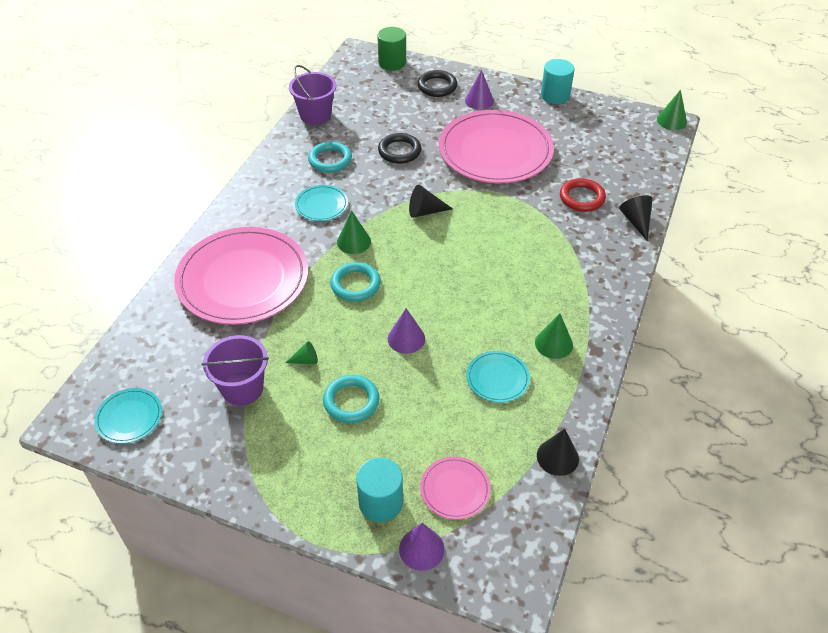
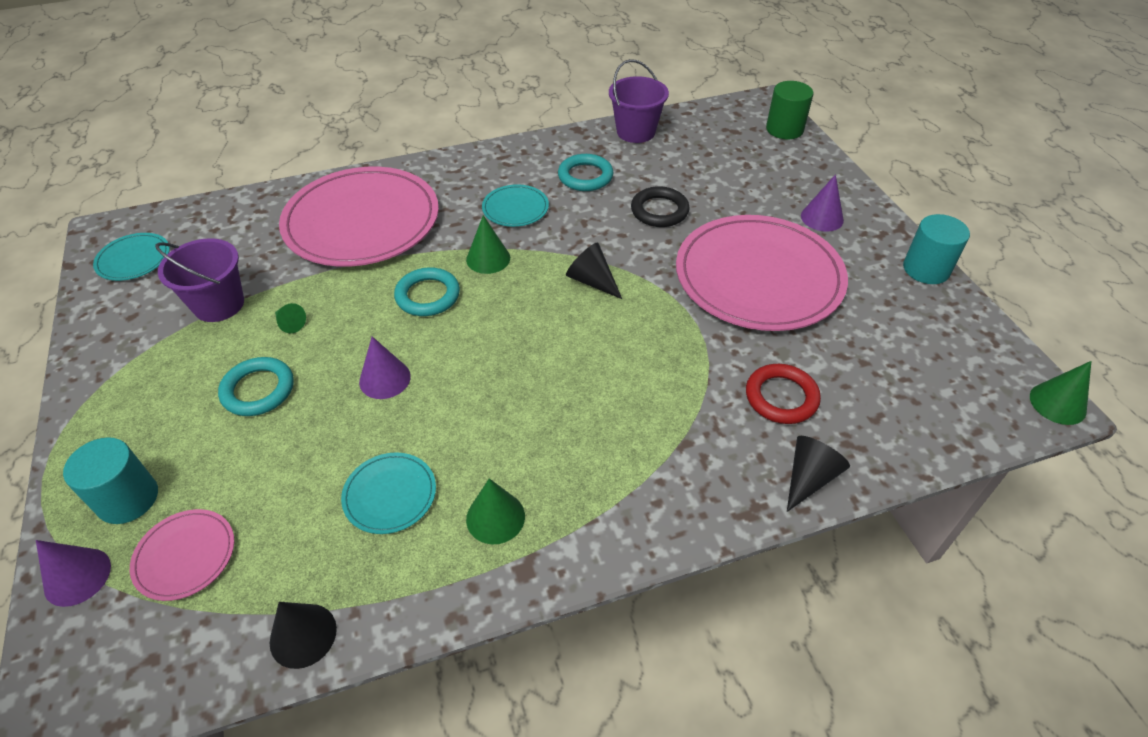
camera: 50 degrees right, 0 degrees up
(437, 86) = (796, 177): black ring -> none

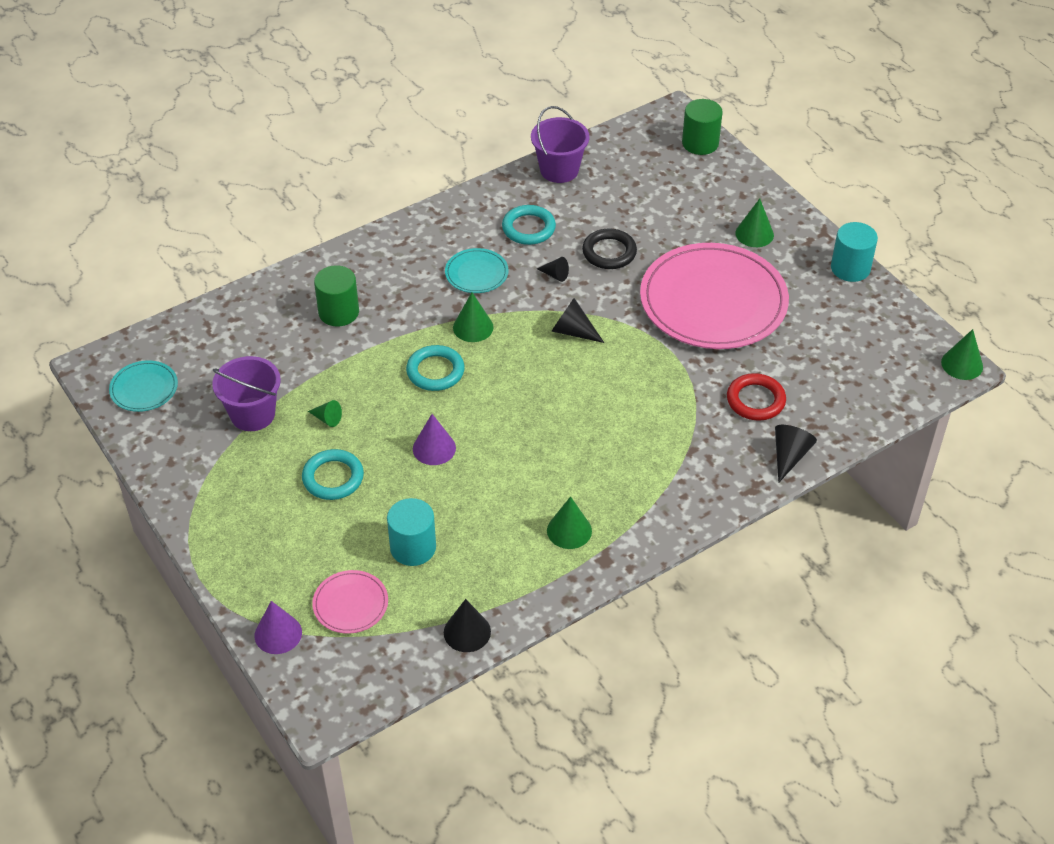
camera: 15 degrees left, 0 degrees up
(128, 499) = (279, 577): turquoise cylinder -> turquoise cylinder (413, 547)
(362, 221) = (338, 312): pink plate -> green cylinder
(390, 495) = (482, 532): turquoise plate -> none
(595, 223) = (555, 275): none -> black cone
(822, 218) = (754, 234): purple cone -> green cone

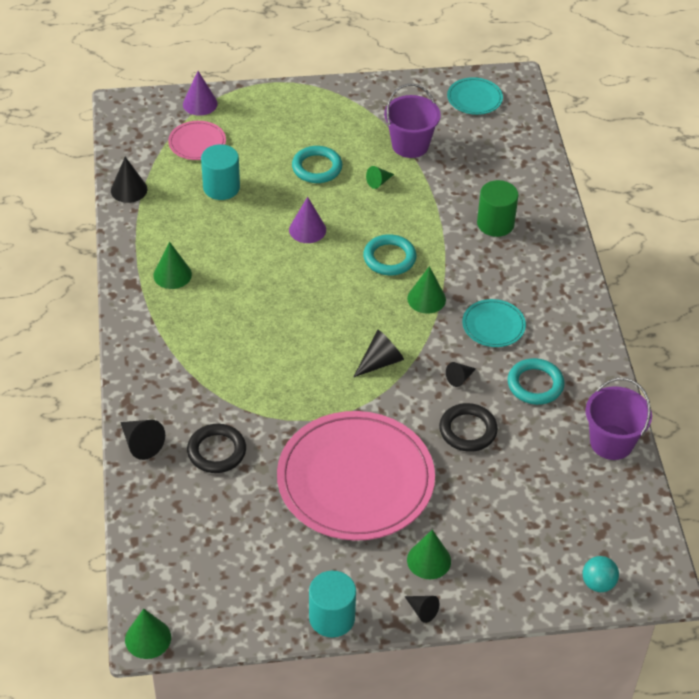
camera: 115 degrees right, 0 degrees up
(700, 143) = (598, 583): green cylinder -> turquoise ball
(755, 400) = (216, 451): red ring -> black ring
(801, 223) = (422, 611): none -> black cone

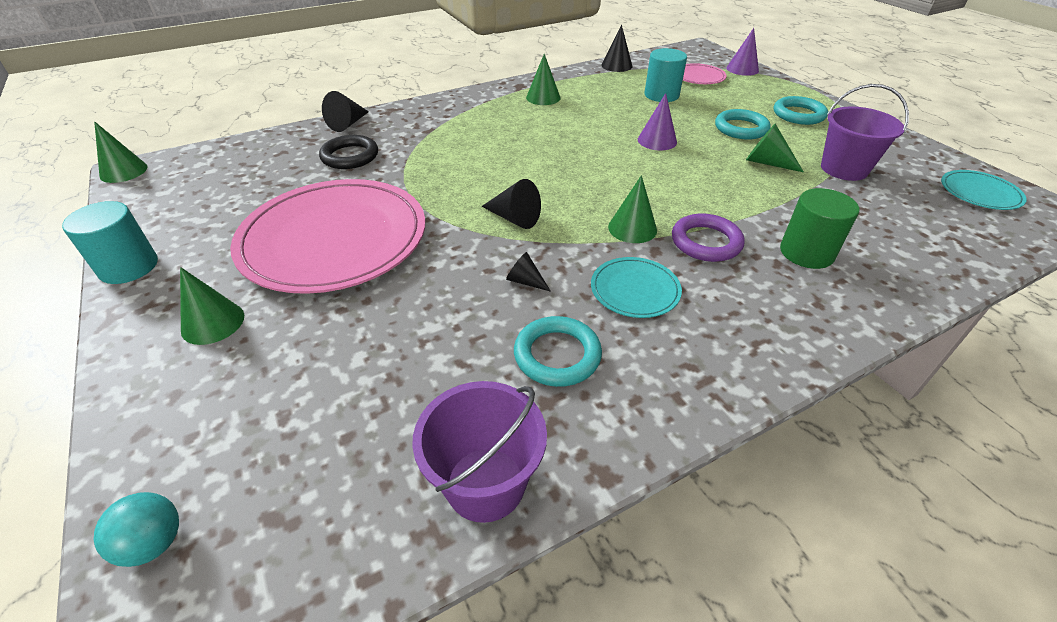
camera: 70 degrees right, 5 degrees down
(378, 182) = (766, 162): green cone -> green cone, size x1.59
(389, 258) = (668, 191): turquoise ring -> turquoise ring (798, 114)
(422, 611) = (127, 336): black cone -> none
(461, 267) = (706, 242): none -> purple ring
(468, 430) = (441, 308): black ring -> none

